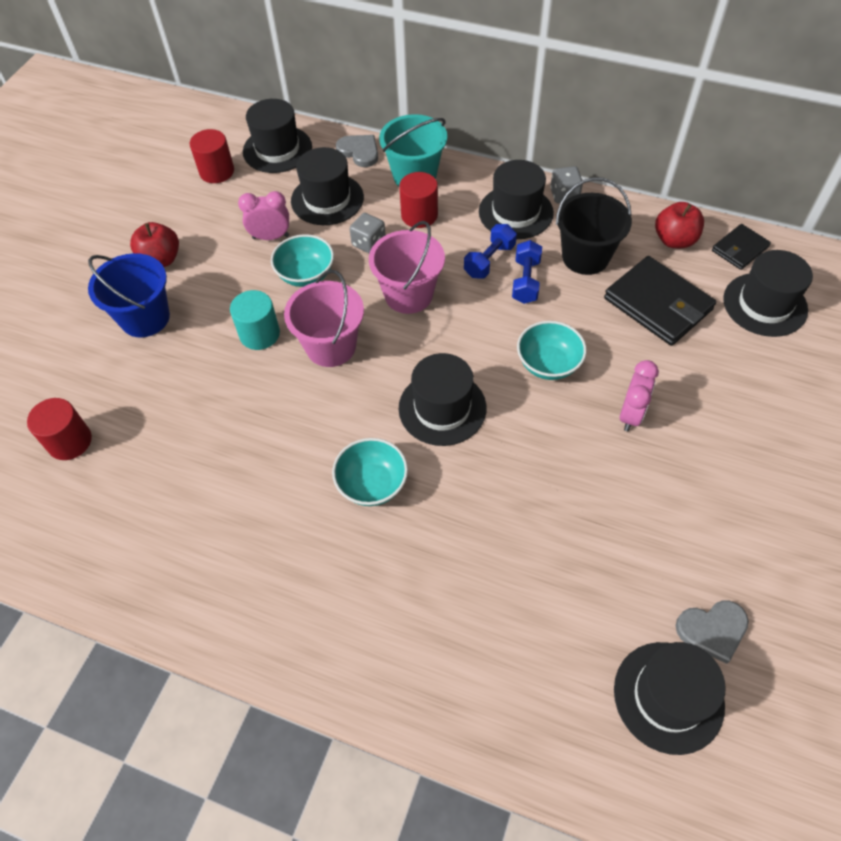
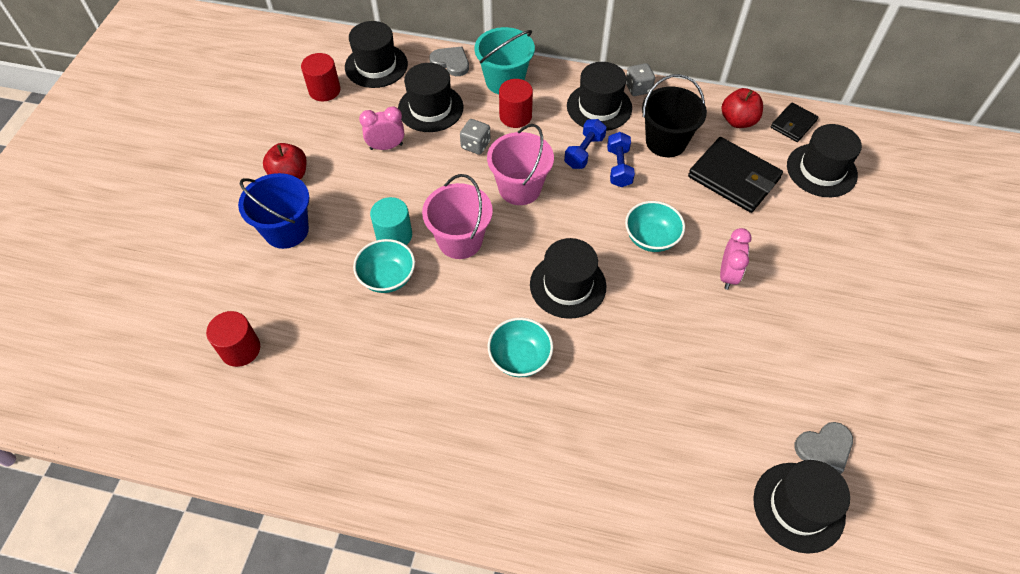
camera: 10 degrees left, 0 degrees up
(306, 275) = (425, 178): turquoise bowl -> turquoise bowl (387, 277)

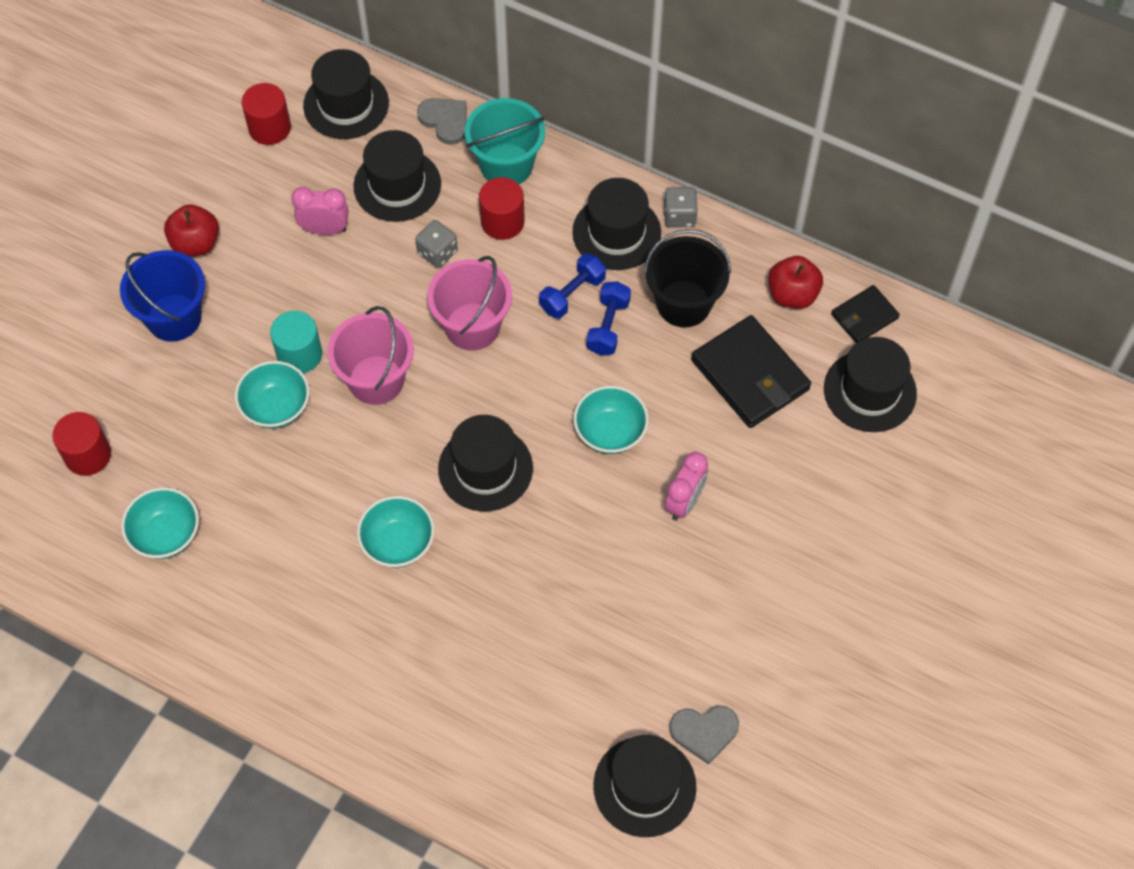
camera: 15 degrees right, 5 degrees up
(324, 397) = (166, 535): none -> turquoise bowl

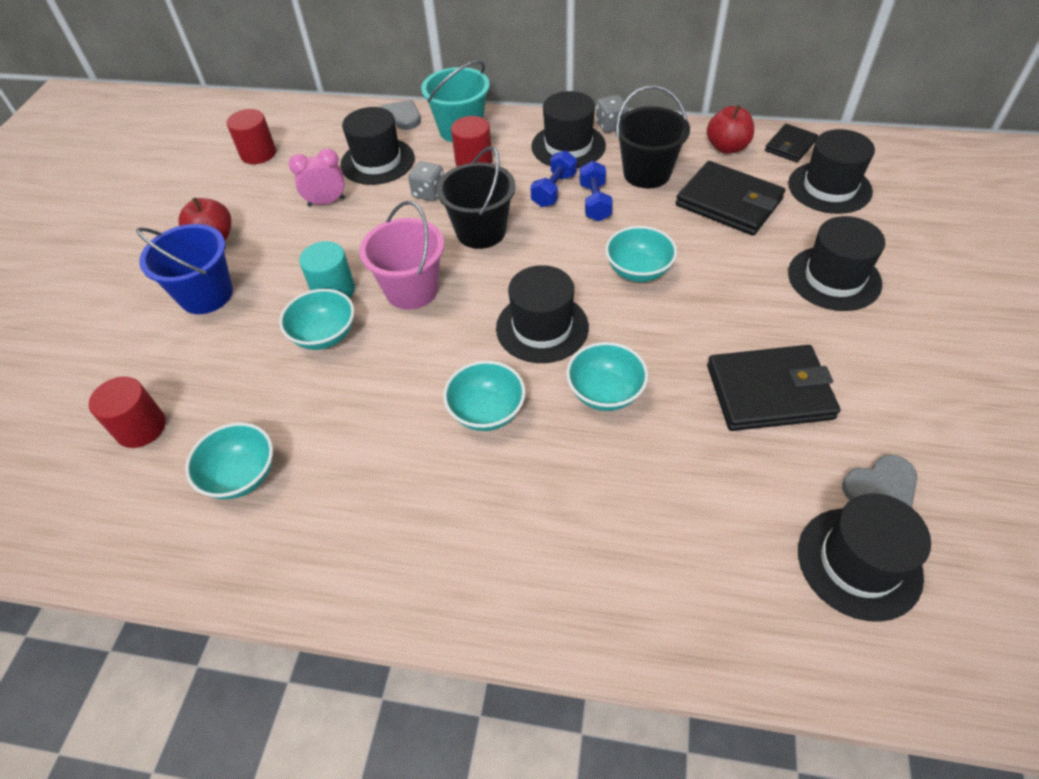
camera: 15 degrees left, 10 degrees down
(346, 104) = (317, 126): black hat -> black hat (834, 278)
(472, 326) = (481, 231): pink bucket -> black bucket
(513, 560) = (605, 392): none -> turquoise bowl
(662, 610) = (769, 392): none -> black wallet
(684, 502) = (733, 302): pink clock -> none

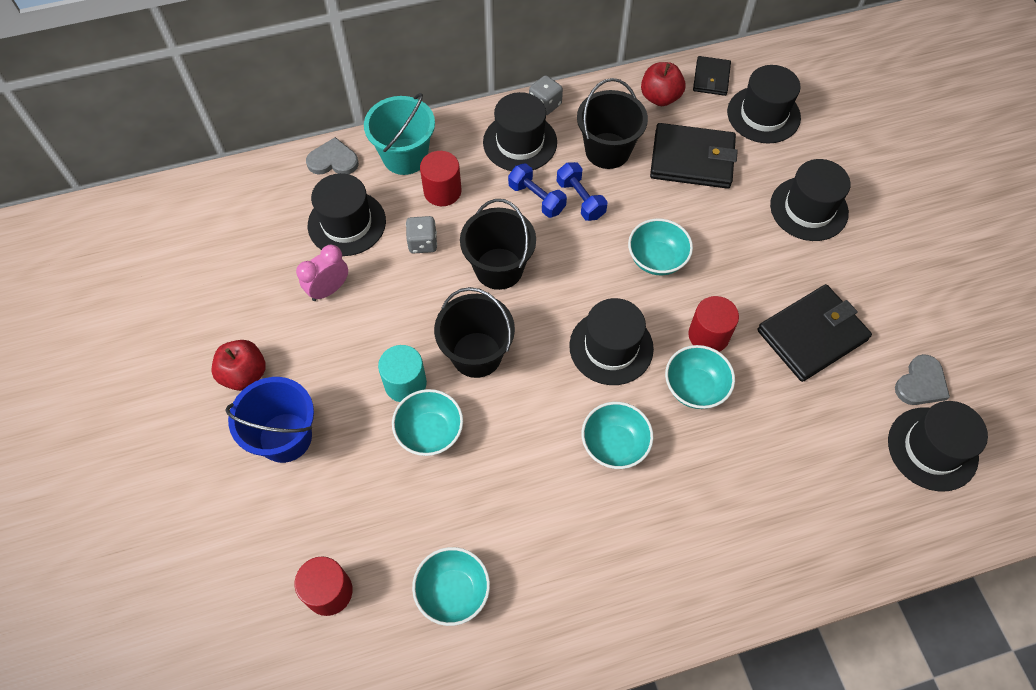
camera: 30 degrees left, 10 degrees up
(258, 153) = (213, 256): red cylinder -> red cylinder (708, 335)
(412, 290) = (476, 354): pink bucket -> black bucket
(554, 190) = (536, 198): blue dumbbell -> blue dumbbell turned 45 degrees counterclockwise

